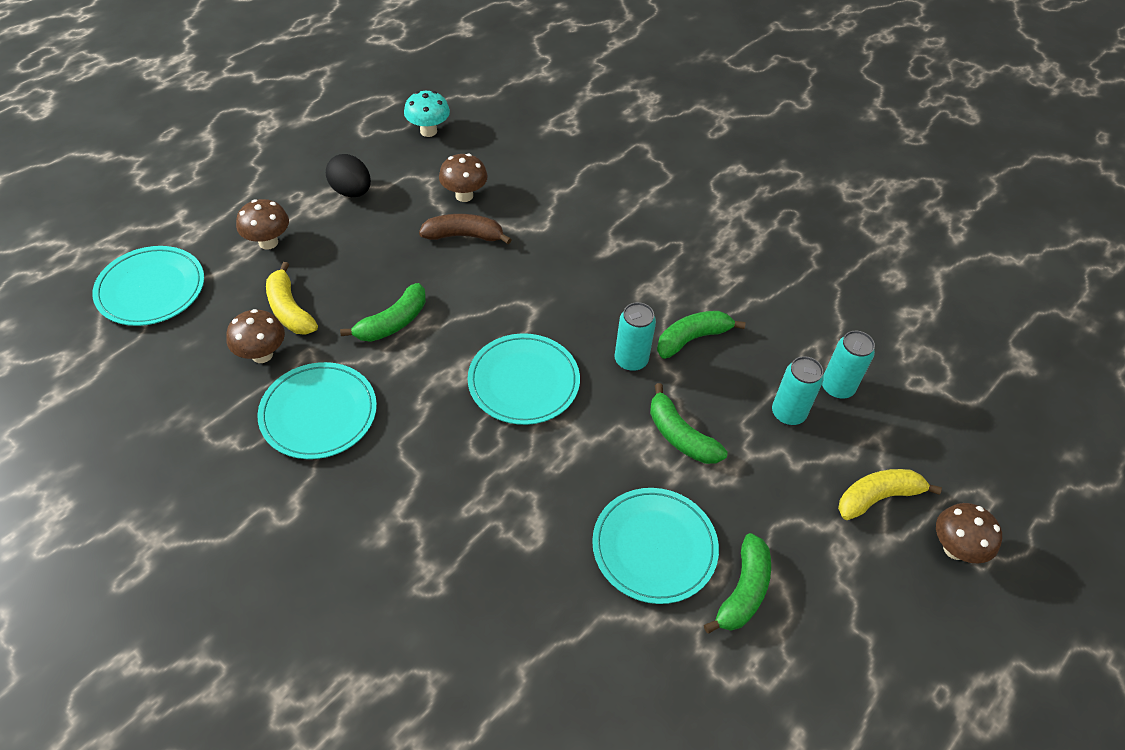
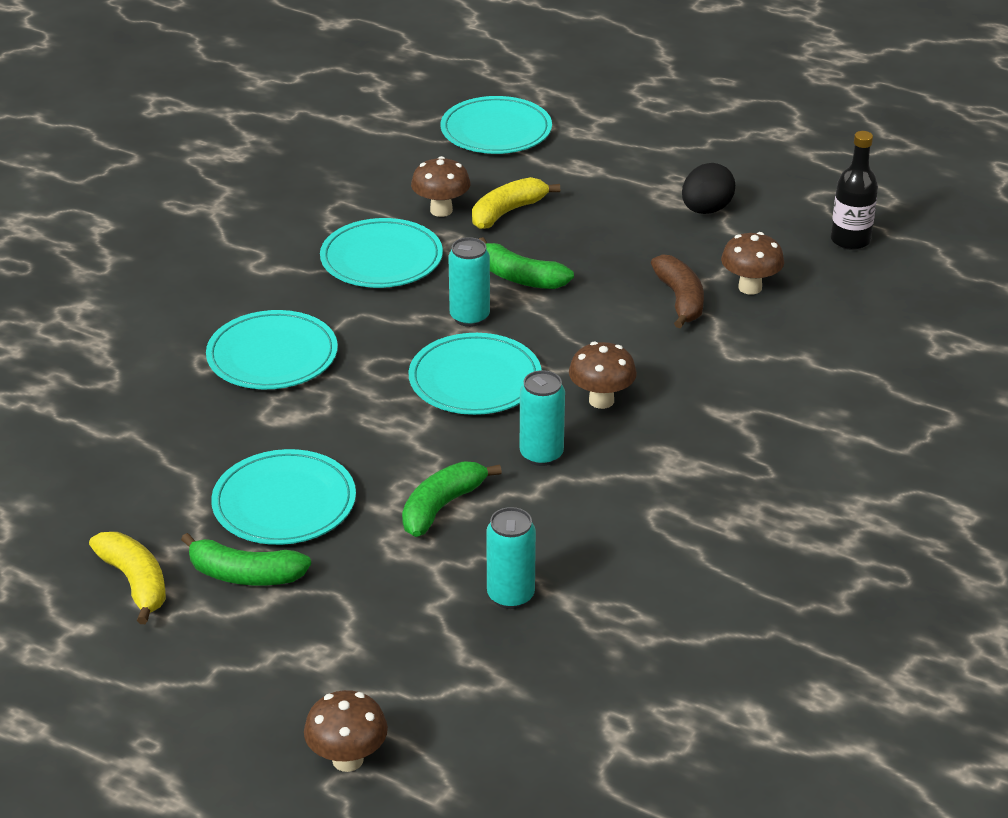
camera: 80 degrees right, 15 degrees down
(268, 242) = (595, 178): brown mushroom -> brown mushroom (601, 400)
(428, 131) = (850, 240): turquoise mushroom -> black bottle
(438, 525) = (272, 355): none -> turquoise plate
(692, 338) = (600, 501): green banana -> none
(837, 388) = (573, 640): turquoise can -> turquoise can (469, 317)
(878, 497) = (405, 684): yellow banana -> yellow banana (135, 583)

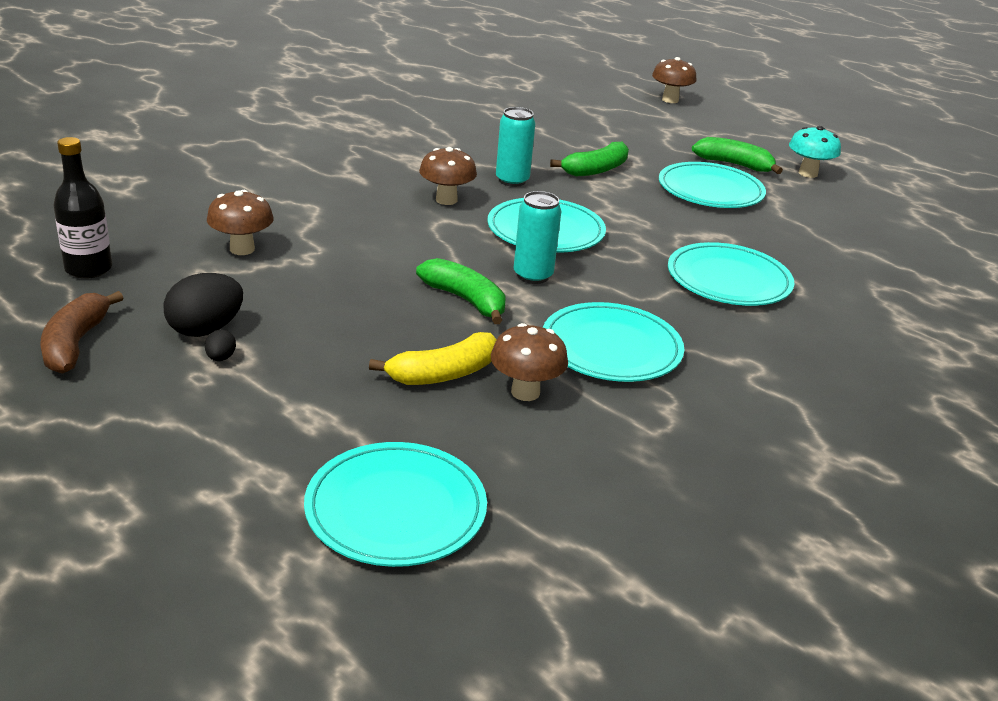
camera: 170 degrees left, 5 degrees down
(135, 583) = (808, 173): yellow banana -> turquoise mushroom
(510, 596) = (563, 130): turquoise can -> none
(675, 192) = (221, 358): none -> black egg
(680, 300) = (319, 252): brown banana -> brown banana (76, 343)

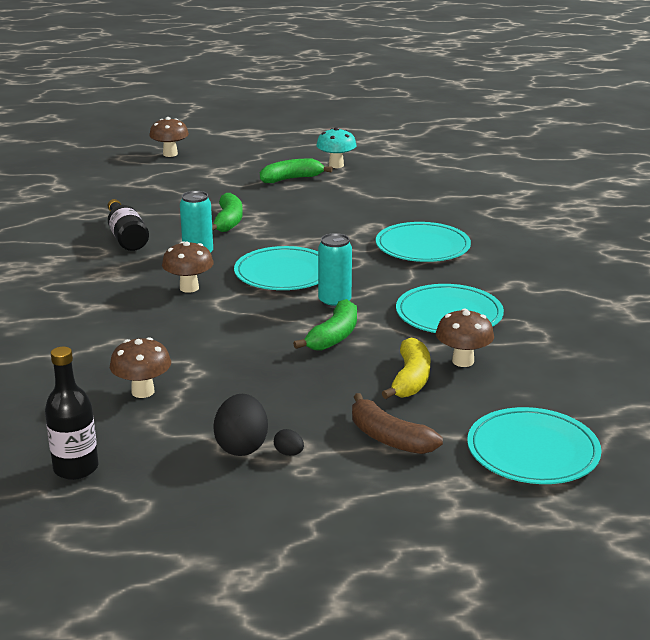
camera: 45 degrees left, 5 degrees down
(76, 343) = (188, 508): brown banana -> brown banana (389, 438)
(466, 300) = (334, 336): green banana -> green banana turned 120 degrees clockwise
(489, 142) = (126, 237): none -> black bottle
(710, 190) = (312, 201): turquoise plate -> none

